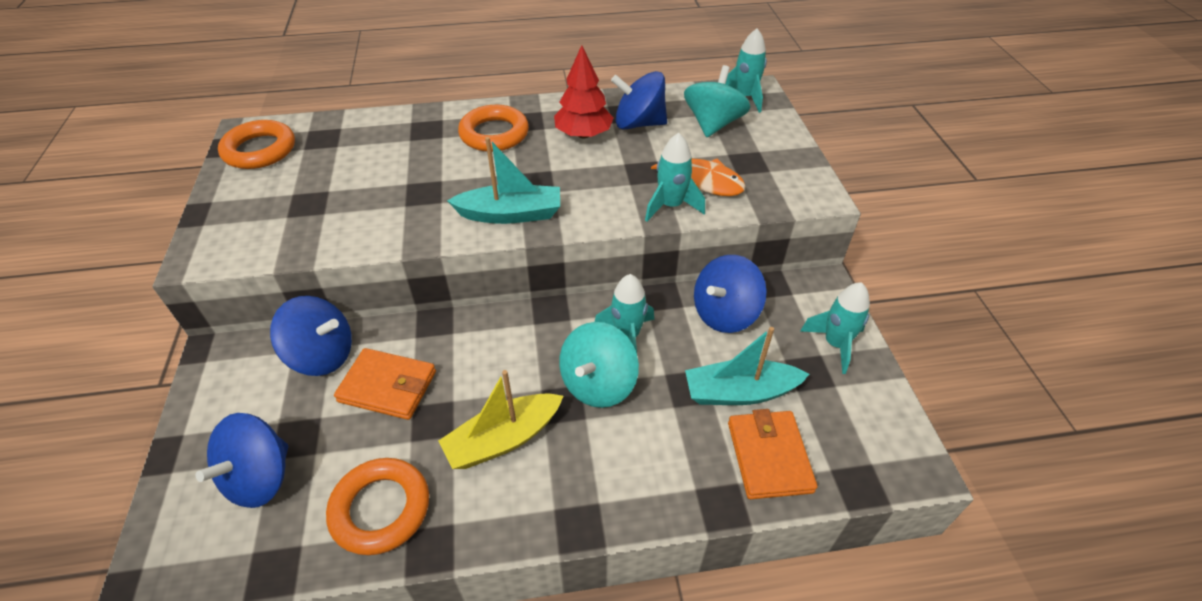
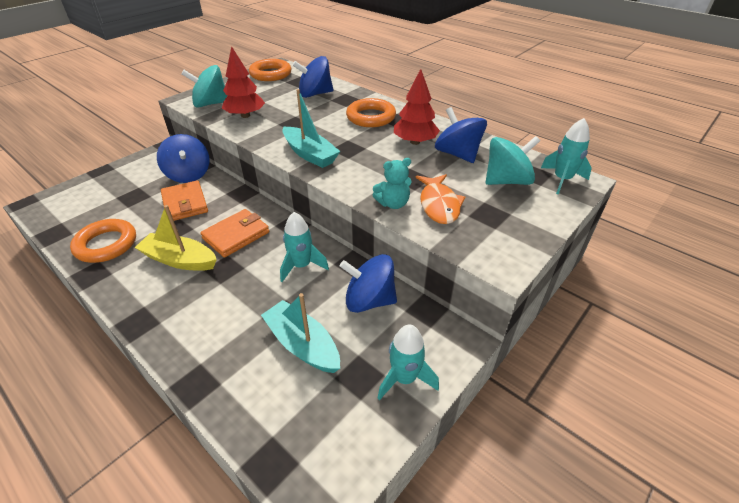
camera: 50 degrees right, 5 degrees down
(260, 478) = (103, 200): blue spinning top -> blue spinning top (315, 94)
(342, 222) = (245, 115): none -> red tree
(598, 384) = (251, 274): turquoise spinning top -> turquoise spinning top (211, 104)
(671, 206) = (393, 203): turquoise rocket -> turquoise teddy bear
(769, 457) = (256, 390): orange wallet -> orange wallet (236, 235)

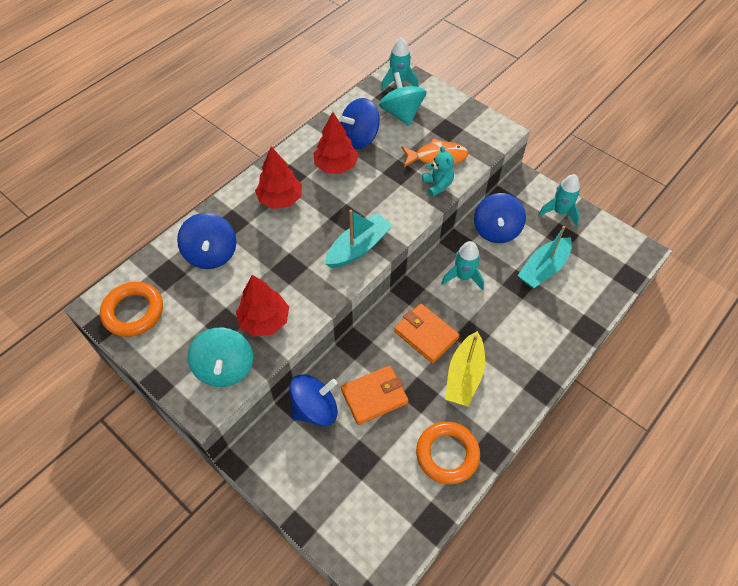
camera: 90 degrees left, 15 degrees up
(371, 117) = (280, 199): orange ring -> red tree

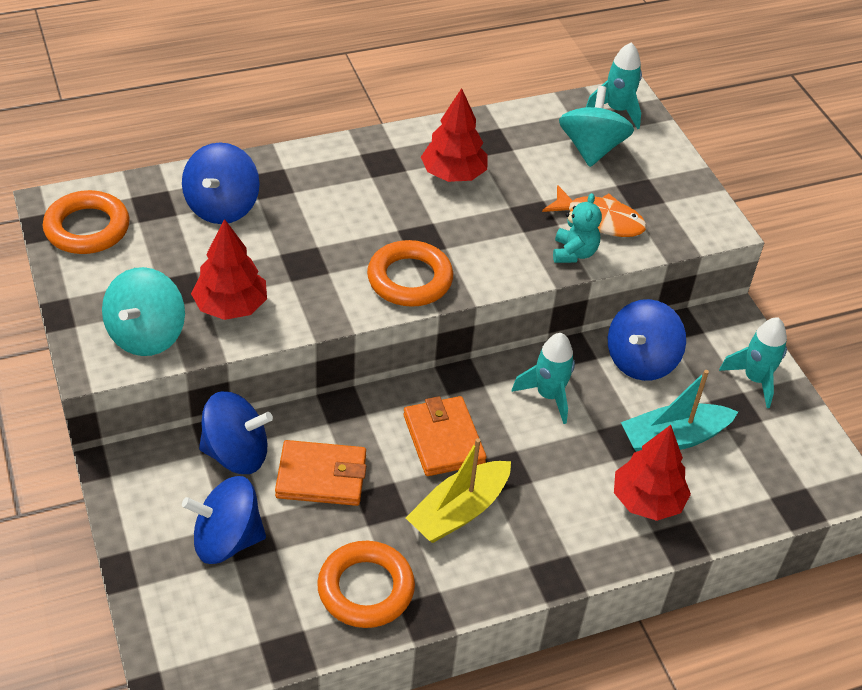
camera: 25 degrees right, 10 degrees down
(280, 199) = (352, 182): red tree -> red tree (647, 500)
(358, 248) = (409, 279): turquoise boat -> orange ring
(359, 138) = (510, 155): blue spinning top -> blue spinning top (227, 540)

